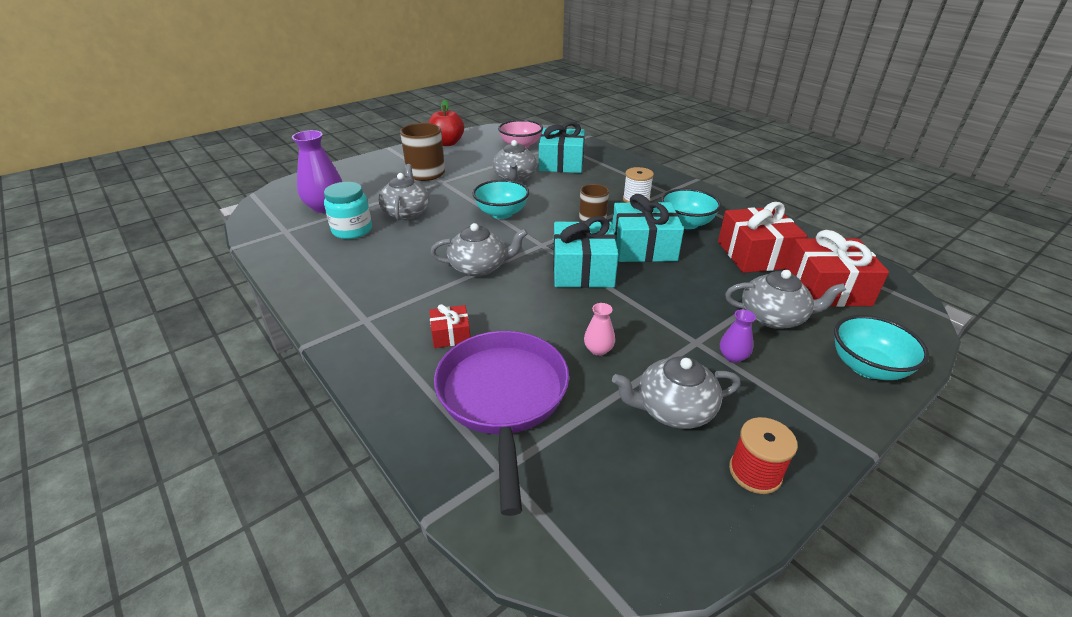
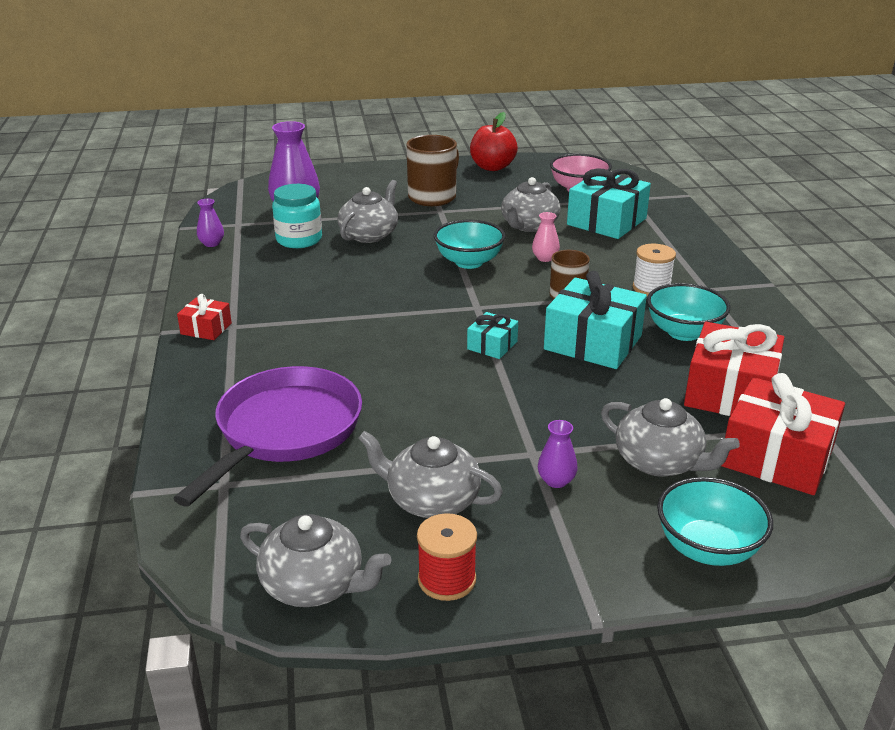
camera: 30 degrees right, 5 degrees down
(276, 253) = (212, 243): none -> purple vase
(451, 334) = (293, 363): red gift -> red gift (206, 328)
(479, 267) = (385, 310): grey teapot -> grey teapot (314, 585)
(582, 270) = (492, 345): turquoise gift -> turquoise gift, size x0.50
(598, 349) = (419, 424): pink vase -> pink vase (545, 258)

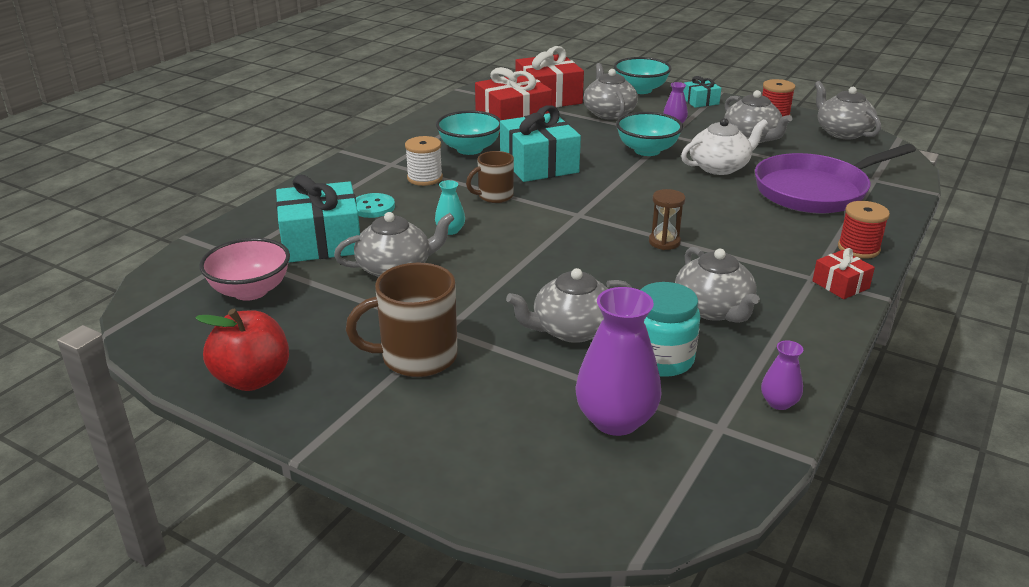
camera: 140 degrees left, 0 degrees up
(204, 370) = (858, 248): none -> red spool
(291, 276) = (713, 309): none -> grey teapot
(378, 310) = (664, 242): none -> brown hourglass
(418, 421) = (720, 167): none -> white teapot
(469, 262) = (521, 254): turquoise bowl -> turquoise bowl (647, 150)
(492, 345) = (610, 187): turquoise gift -> turquoise gift (700, 101)
(545, 258) = (450, 230): pink vase -> turquoise vase
(630, 252) = (373, 207): none -> turquoise button

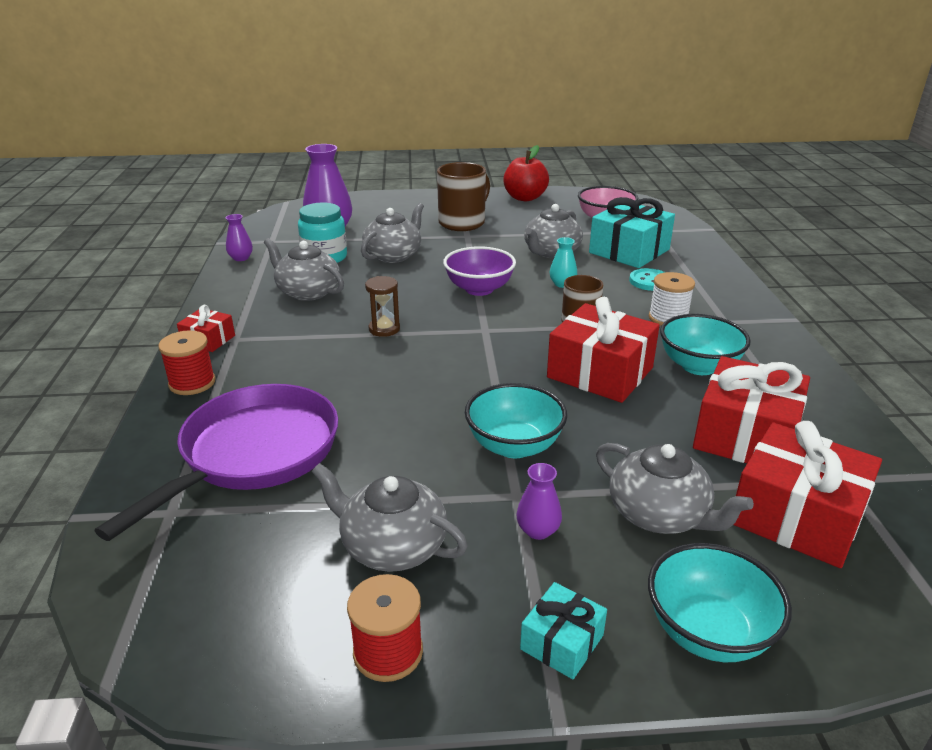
camera: 145 degrees right, 0 degrees up
(533, 251) = (479, 289): none -> purple bowl
(539, 164) = (600, 372): turquoise gift -> red gift
(720, 167) = (398, 451): white teapot -> none
(842, 132) = (232, 648): grey teapot -> none

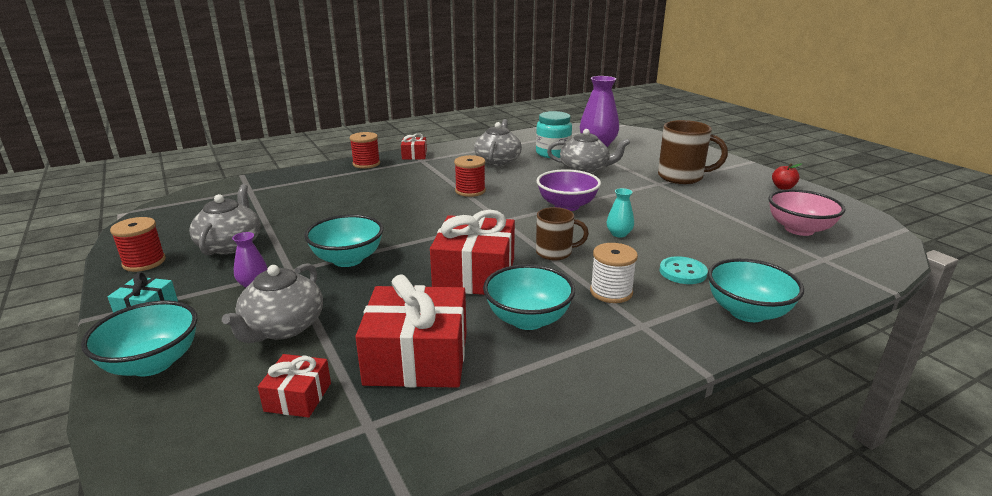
camera: 65 degrees right, 5 degrees down
(241, 258) = (522, 136): purple vase -> none
(254, 453) = (305, 193): purple pan -> none
(384, 329) = (470, 191): brown hourglass -> red spool
(525, 198) = (783, 187): red apple -> red apple, size x0.52
(551, 252) = (678, 218): grey teapot -> none
(629, 251) = (740, 252): turquoise gift -> none
(721, 280) = (747, 312): none -> turquoise bowl
(796, 516) = (298, 397): red gift -> red gift, size x0.50

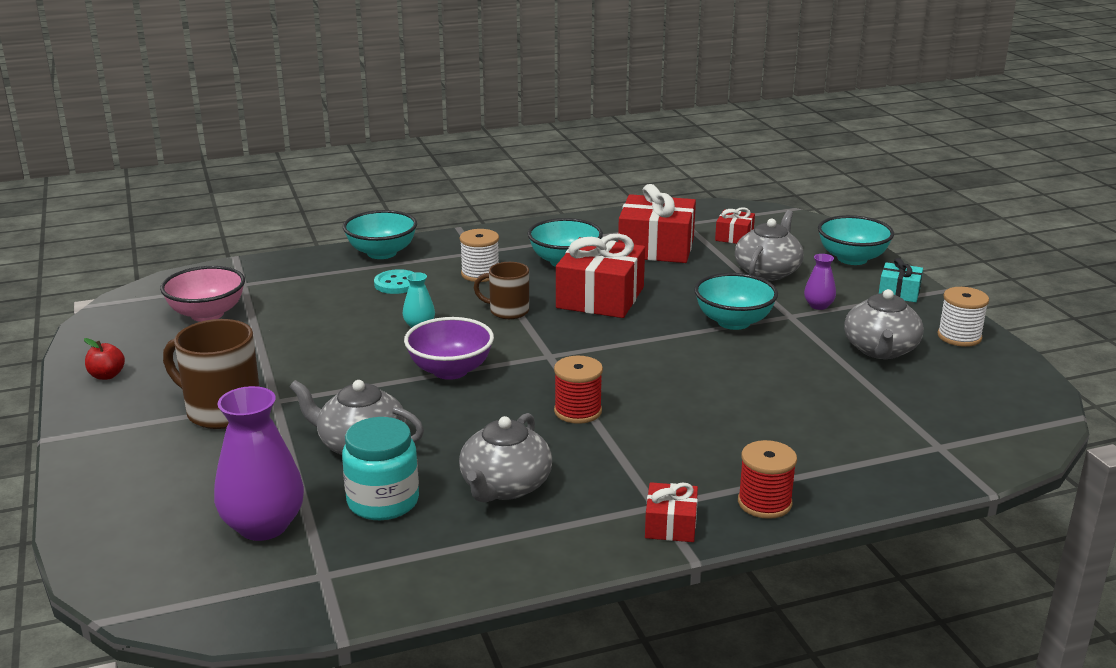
camera: 170 degrees left, 0 degrees up
(144, 262) = (959, 337): red spool -> white spool

